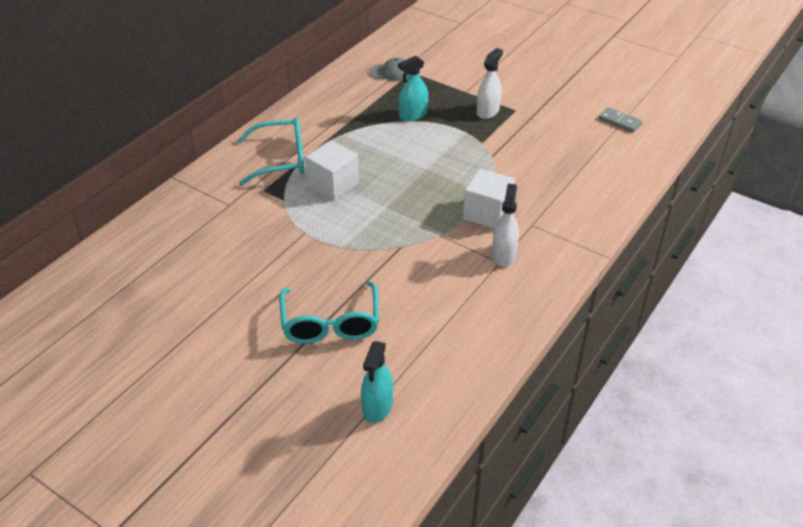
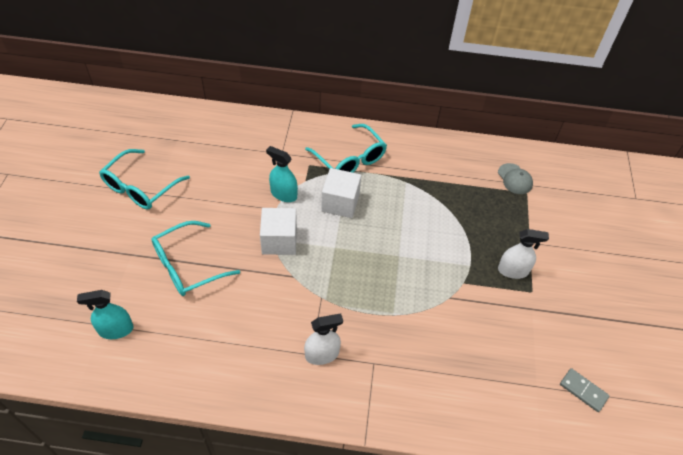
camera: 60 degrees right, 10 degrees up
(178, 336) = (140, 187): none -> turquoise glasses
(413, 115) = (466, 218): turquoise spray bottle -> turquoise spray bottle (283, 194)
(487, 213) = (368, 322): white cube -> white cube (279, 241)
(620, 122) = (583, 391): grey domino -> grey domino turned 60 degrees counterclockwise

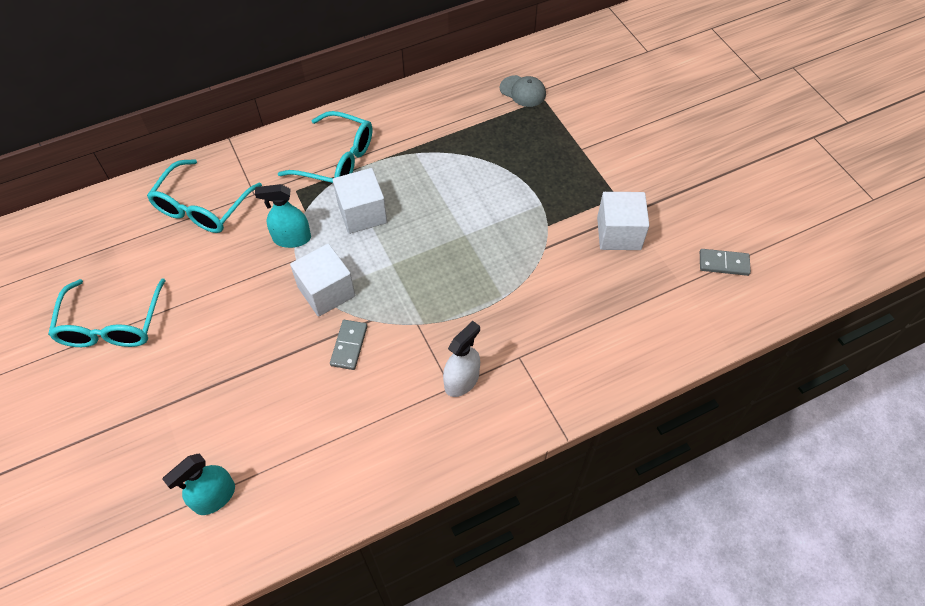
camera: 30 degrees left, 5 degrees up
(187, 266) = (243, 379): turquoise glasses -> turquoise glasses (202, 207)
(267, 285) = (349, 346): none -> grey domino
(513, 270) = (585, 186): white spray bottle -> none
(513, 319) = (619, 233): none -> white cube

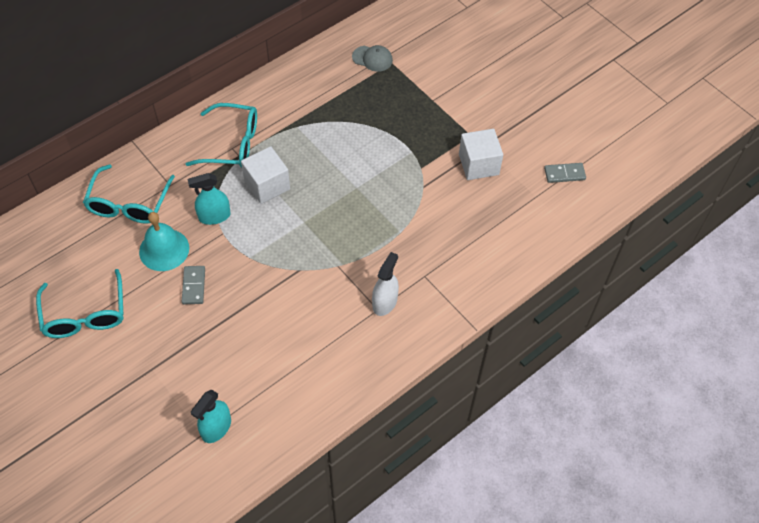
camera: 15 degrees left, 0 degrees up
(223, 266) = (164, 249): none -> turquoise bell
(326, 291) = (256, 254): white cube -> none
(349, 346) = (288, 293): grey domino -> grey domino (194, 286)

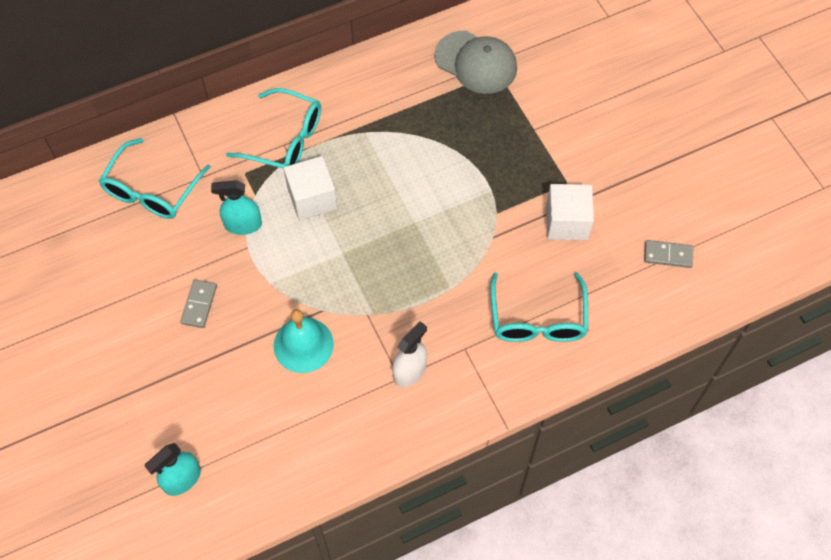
camera: 15 degrees right, 5 degrees up
(85, 315) = (72, 313): turquoise glasses -> turquoise glasses (537, 319)
(164, 249) = (177, 254): turquoise bell -> turquoise bell (303, 345)
(372, 58) = (476, 62): grey cap -> grey cap, size x1.72

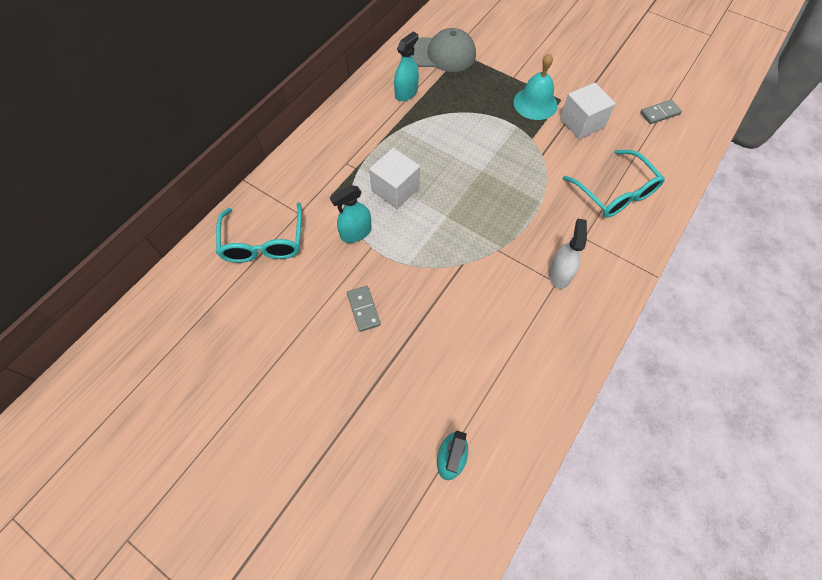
camera: 30 degrees left, 0 degrees up
(285, 140) = (345, 159): turquoise glasses -> none
(303, 345) = (467, 296): turquoise bell -> turquoise bell (535, 103)
(401, 92) = (406, 93): none -> turquoise spray bottle

